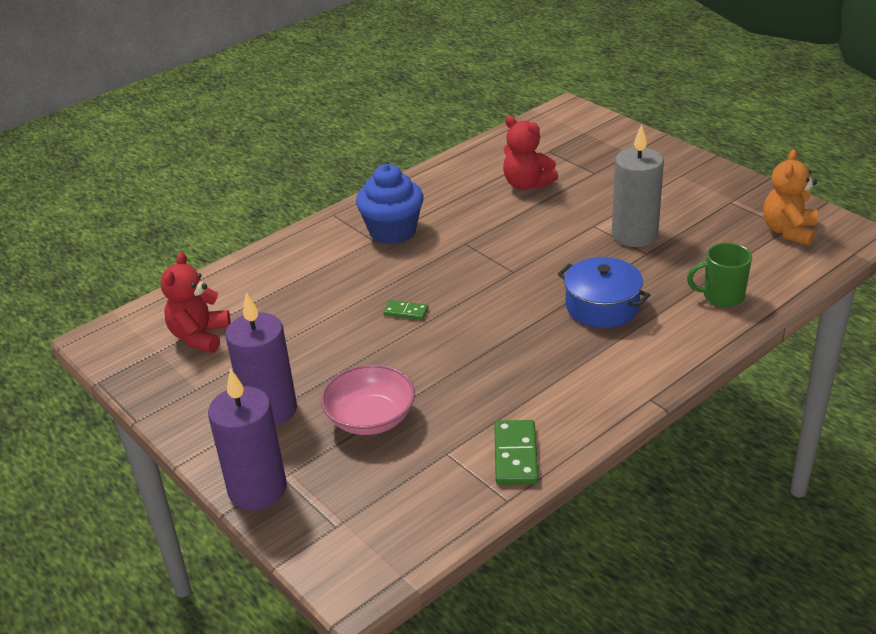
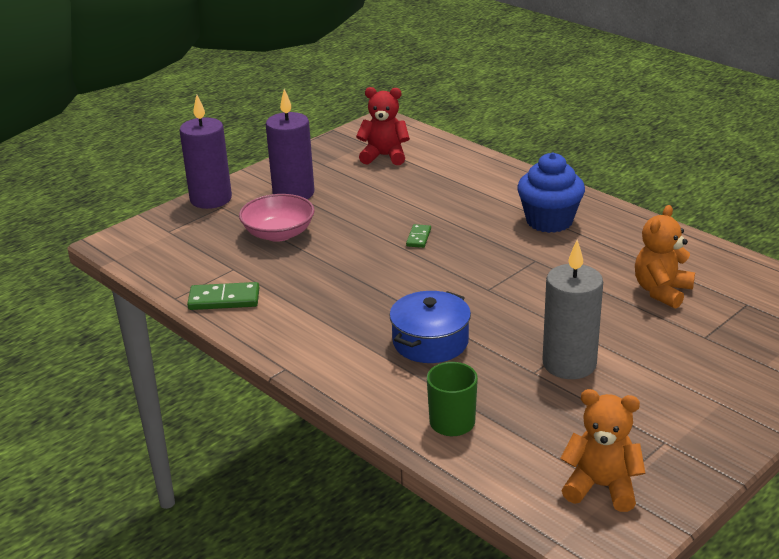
camera: 85 degrees right, 5 degrees down
(526, 184) = (661, 291): red teddy bear -> orange teddy bear

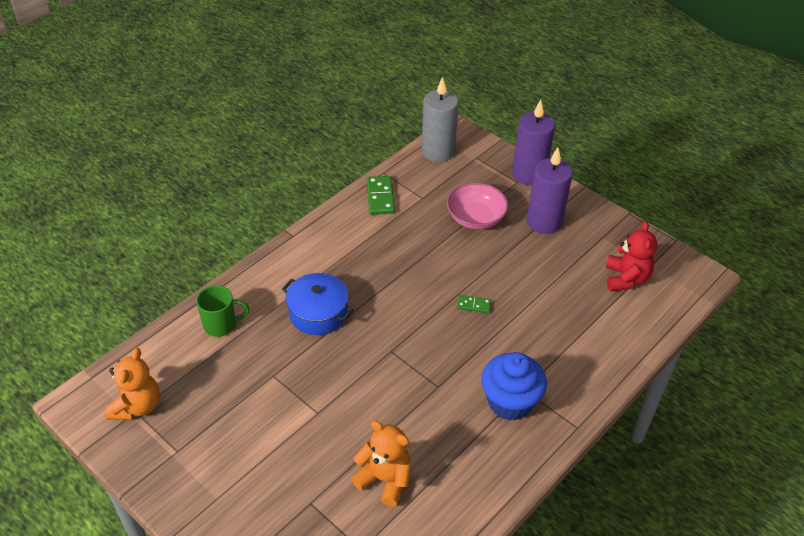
camera: 85 degrees right, 15 degrees up
(569, 364) = (281, 399): grey candle -> grey candle (437, 151)

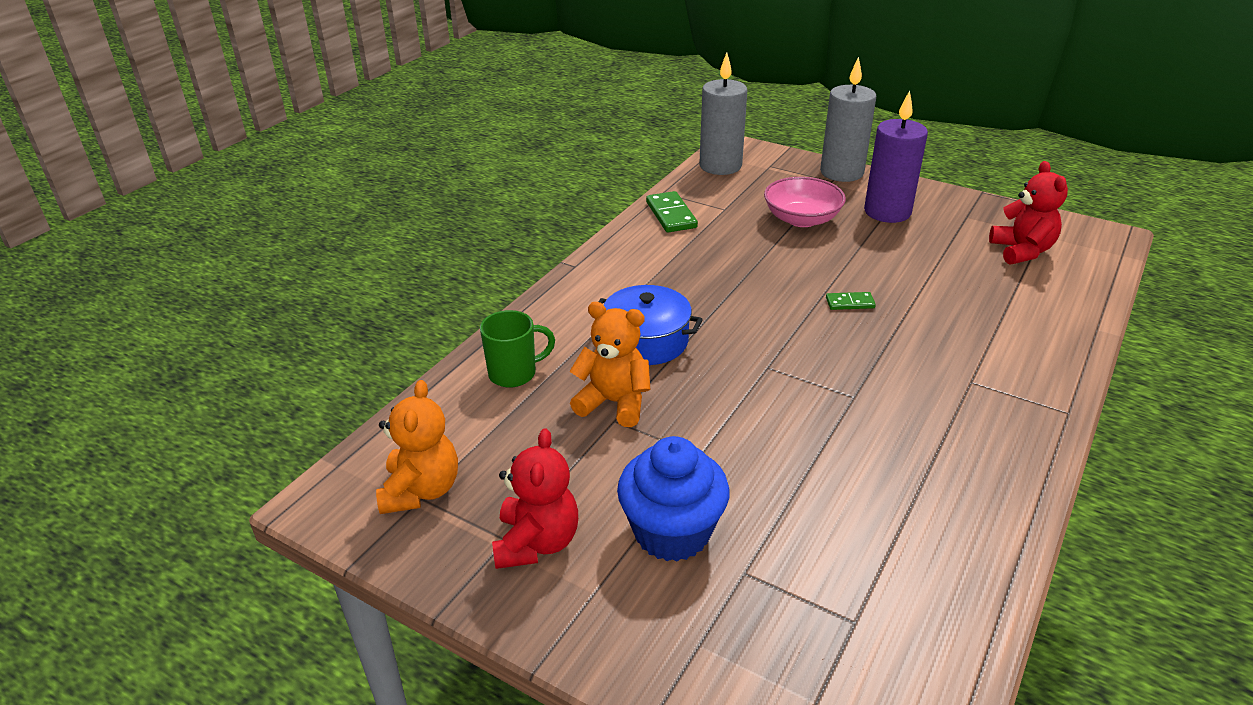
camera: 10 degrees left, 10 degrees down
(195, 457) = (536, 543): none -> red teddy bear
(384, 479) = (840, 521): orange teddy bear -> orange teddy bear (614, 403)
(510, 402) = (961, 398): blue cupcake -> blue cupcake (672, 532)
(529, 174) = (841, 172): purple candle -> grey candle

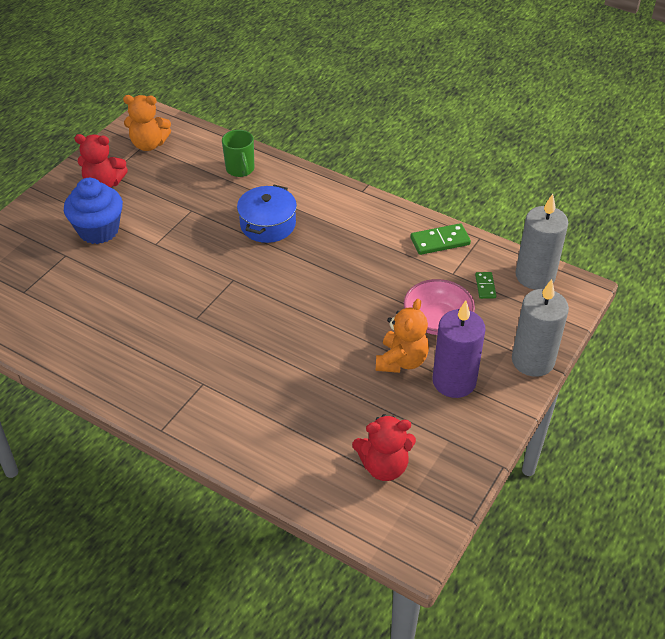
camera: 90 degrees right, 10 degrees up
(614, 403) = (207, 210): orange teddy bear -> orange teddy bear (401, 361)
(850, 303) = (306, 332): green domino -> green domino (485, 286)

